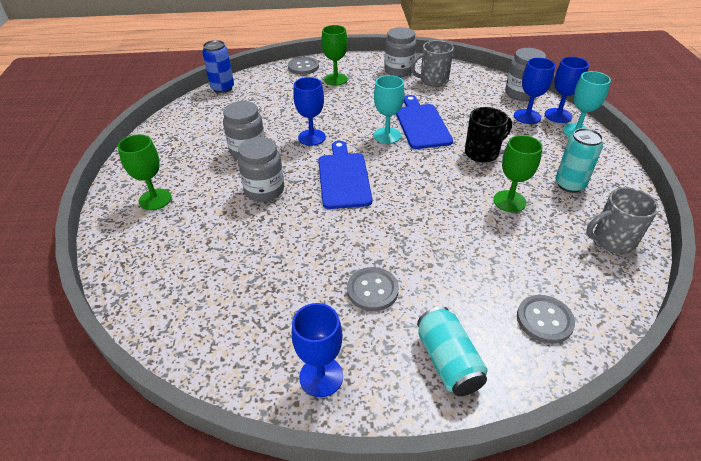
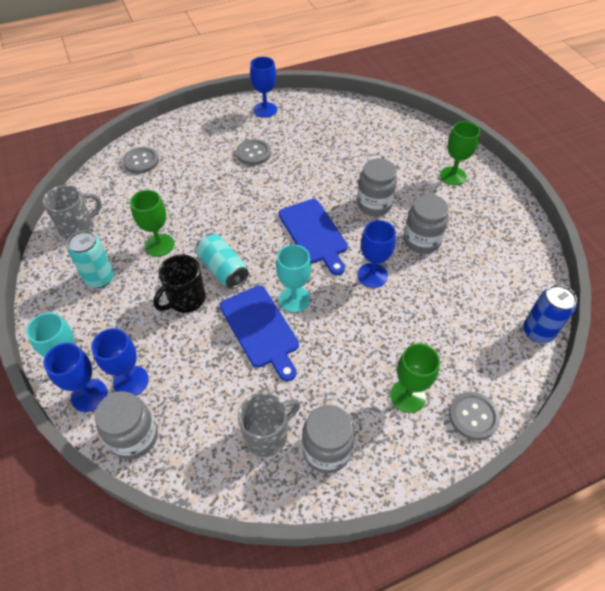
camera: 160 degrees right, 10 degrees up
(448, 361) = (199, 130): turquoise can -> turquoise can (223, 269)

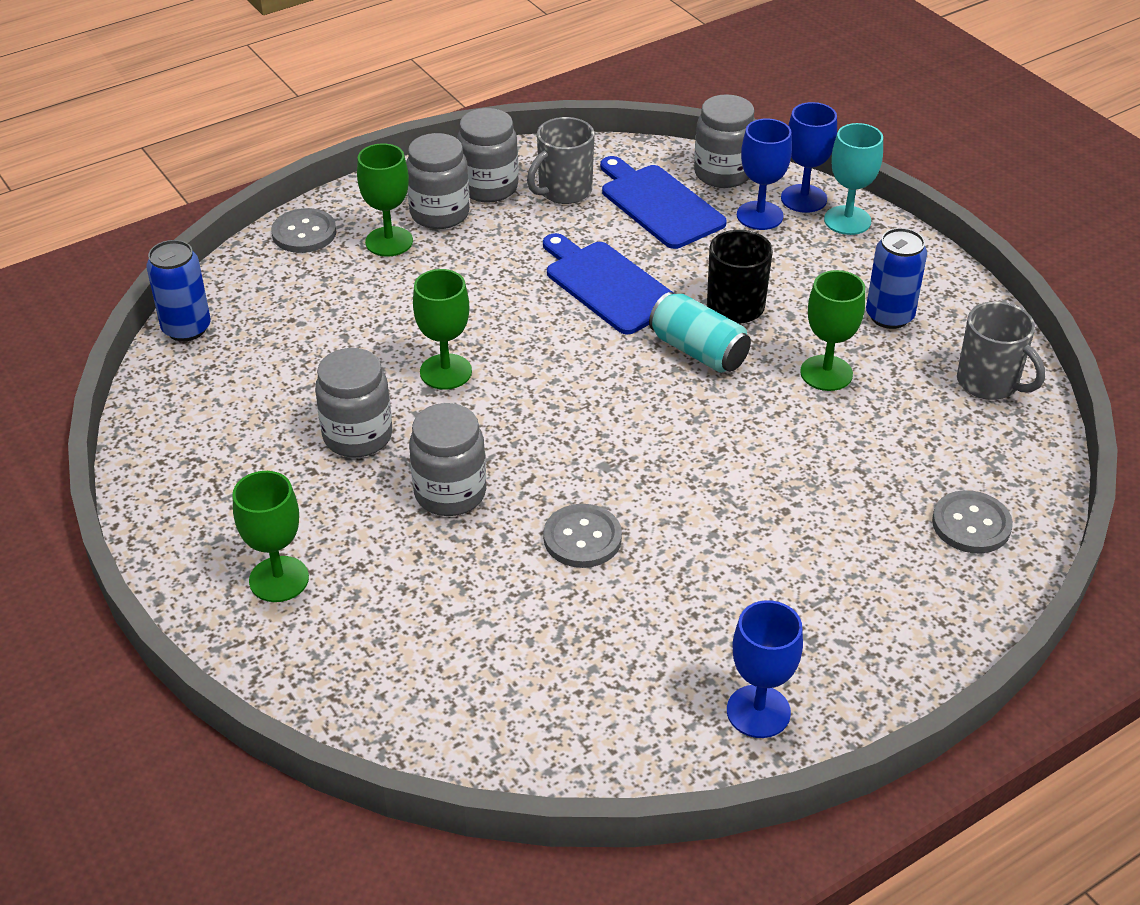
camera: 170 degrees right, 10 degrees down
(78, 227) = (989, 383): grey mug -> grey mug turned 90 degrees counterclockwise
(100, 278) = (889, 316): turquoise can -> blue can
(253, 153) = (736, 577): grey button -> grey button (582, 538)
(294, 299) = (568, 325): turquoise goblet -> none
(314, 234) = (558, 424): blue cutting board -> blue cutting board (658, 204)
(368, 423) = (439, 214): none -> grey jar
(372, 275) = (445, 372): blue goblet -> green goblet

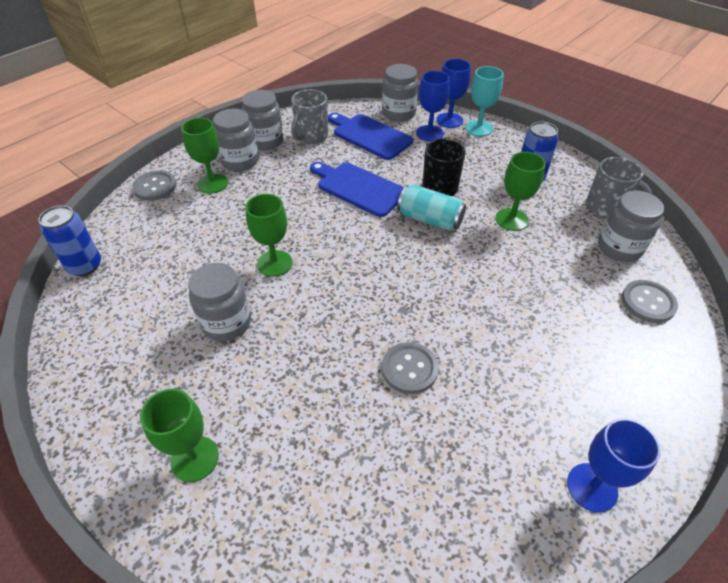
camera: 15 degrees left, 5 degrees up
(450, 493) = (305, 353): grey jar -> grey jar (619, 248)

